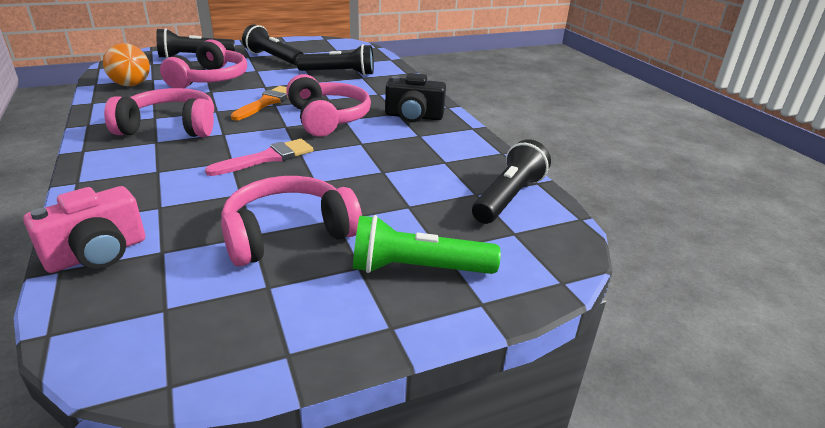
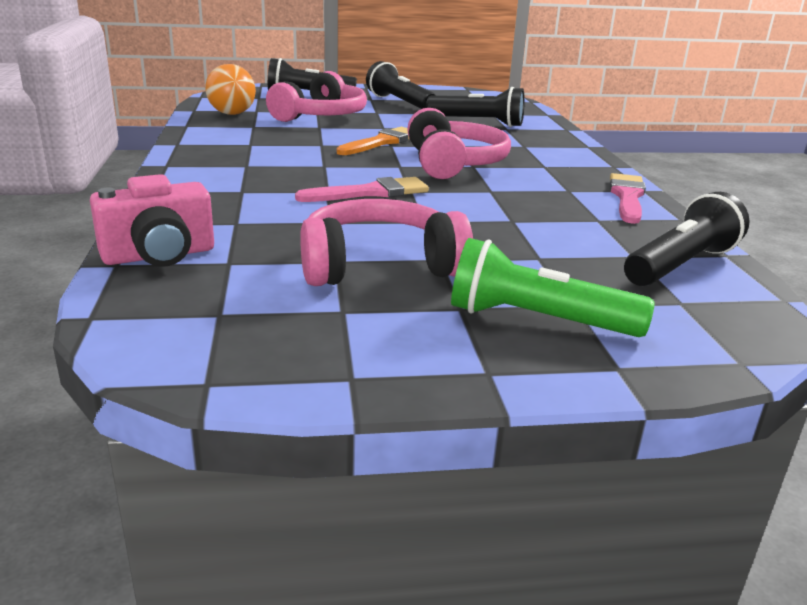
camera: 15 degrees right, 5 degrees down
(170, 127) = (265, 154): pink headphones -> none
(413, 117) = (565, 171): black camera -> none
(461, 136) = (627, 197): none -> pink brush

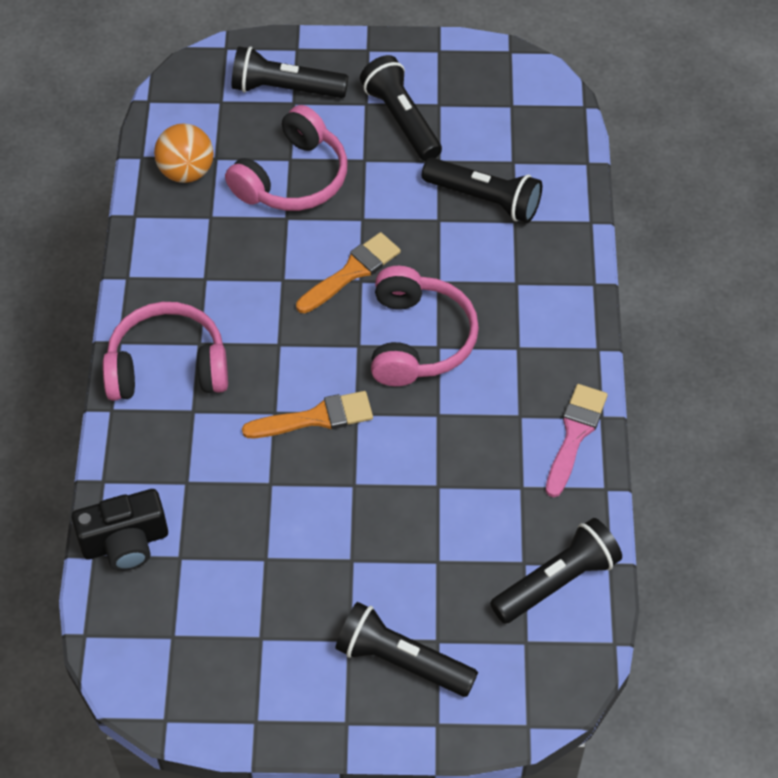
camera: 10 degrees right, 30 degrees up
(159, 255) = (125, 543): pink camera -> black camera
(370, 192) = (316, 418): pink brush -> orange brush
(379, 265) = (299, 569): pink headphones -> pink headphones (167, 367)
(537, 320) = (401, 661): green flashlight -> black flashlight

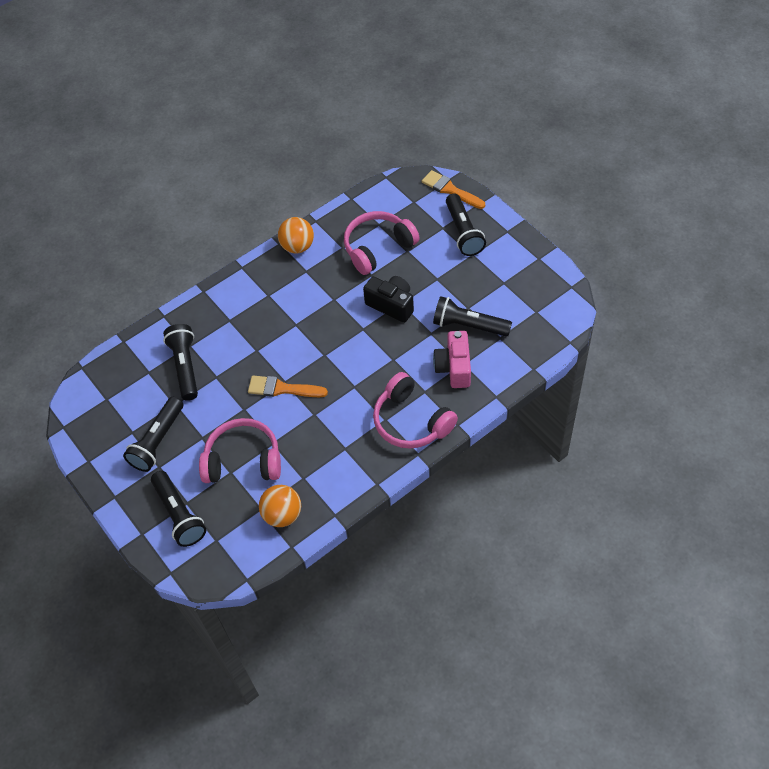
camera: 125 degrees left, 0 degrees up
(125, 543) = (515, 362): black camera -> black camera (391, 305)
(191, 468) = (454, 367): none -> pink camera
(316, 418) = (380, 341): orange brush -> orange brush (450, 190)
(418, 339) = (299, 334): pink headphones -> pink headphones (378, 248)
(557, 581) = (376, 209): black flashlight -> black flashlight (469, 326)
(575, 434) = (297, 246): pink brush -> orange ball

